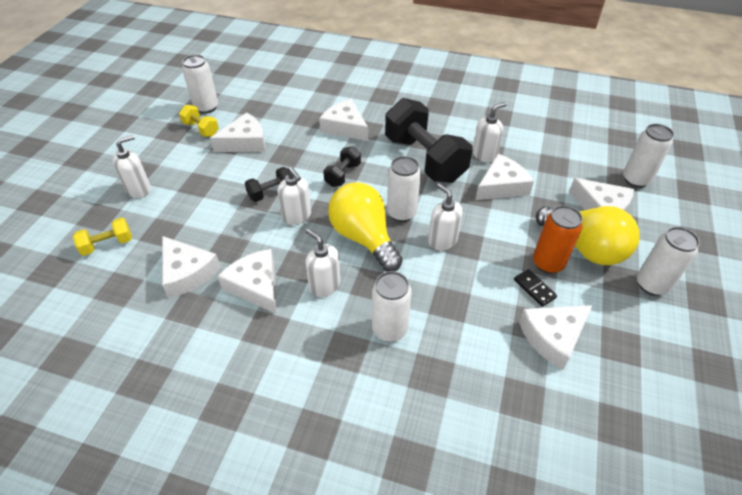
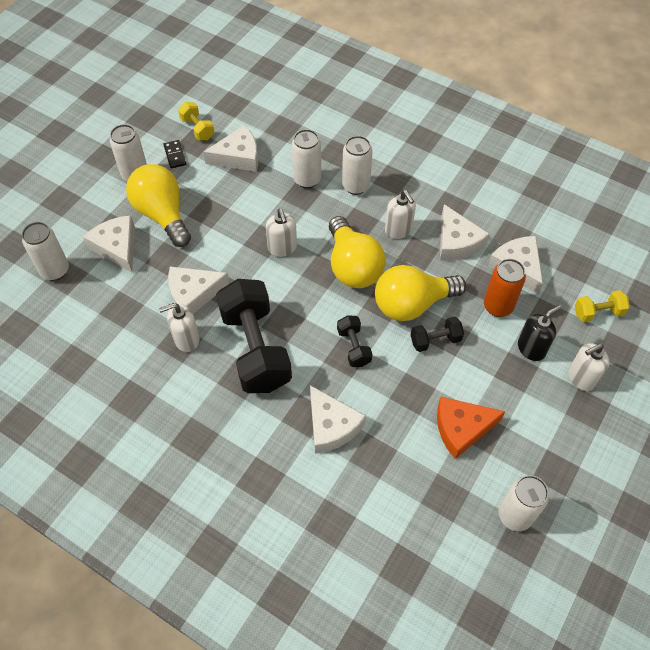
camera: 165 degrees left, 10 degrees up
(181, 202) = (531, 348): none -> black soap dispenser
(201, 129) = (519, 468): yellow dumbbell -> yellow dumbbell (197, 128)
(245, 142) = (461, 428): white cheese -> orange cheese
(297, 216) = (412, 304): white soap dispenser -> yellow light bulb
(343, 175) = (353, 347): black dumbbell -> black dumbbell turned 60 degrees counterclockwise
(401, 213) = (308, 285): white can -> white can (307, 180)
(534, 289) = (229, 191): black domino -> black domino (175, 155)
(548, 263) = (203, 208): orange can -> orange can (498, 306)

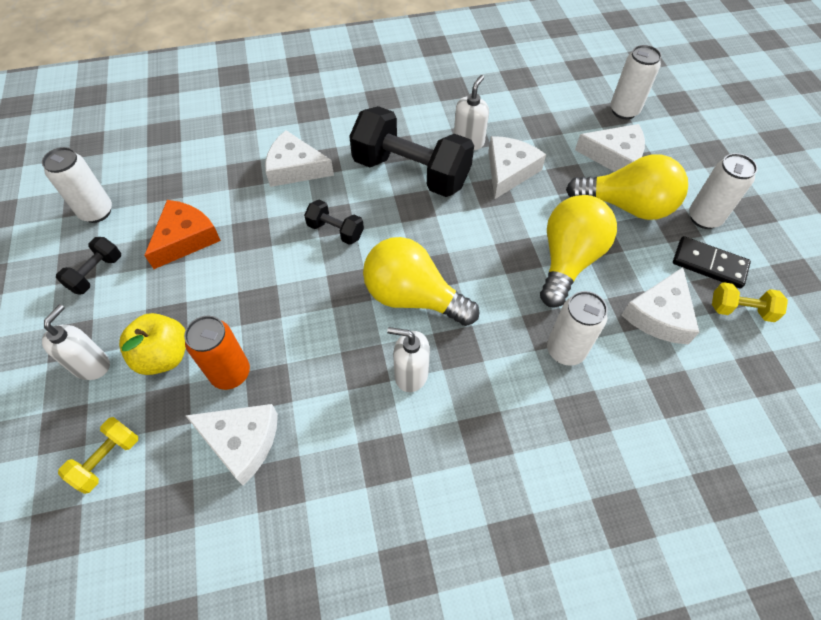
camera: 135 degrees right, 0 degrees up
(175, 155) = (709, 264): black domino -> black domino, size x1.55
(282, 248) = (494, 261): white soap dispenser -> none
(355, 186) = (511, 388): white can -> none
(412, 304) = (320, 306): yellow light bulb -> yellow light bulb (568, 260)
(435, 340) = (268, 290): black dumbbell -> black dumbbell (96, 273)
(456, 242) = (336, 415): white cheese -> none
(531, 348) = (164, 356): black soap dispenser -> yellow apple

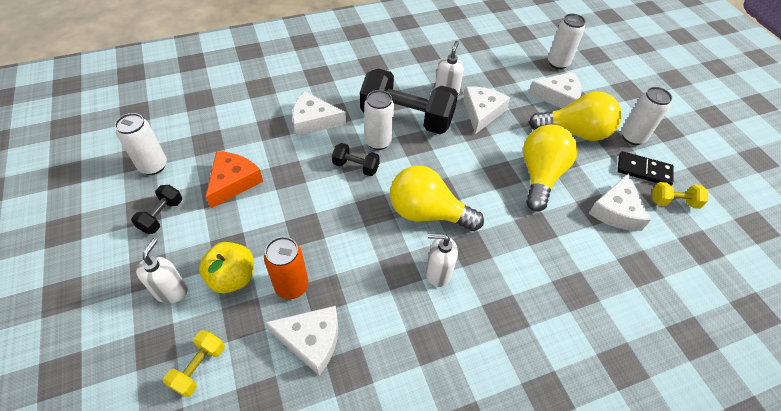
camera: 10 degrees left, 5 degrees down
(565, 350) = (552, 243): white can -> white can (378, 142)

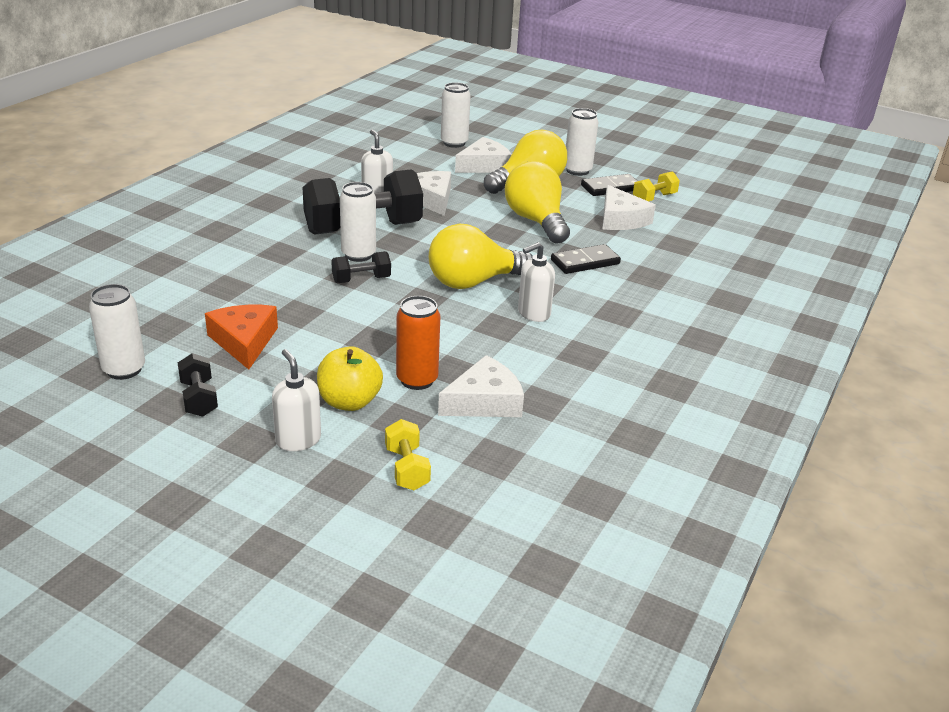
camera: 40 degrees left, 20 degrees down
(313, 121) = (266, 265): white cheese -> none
(535, 242) = (585, 262): none -> black domino

